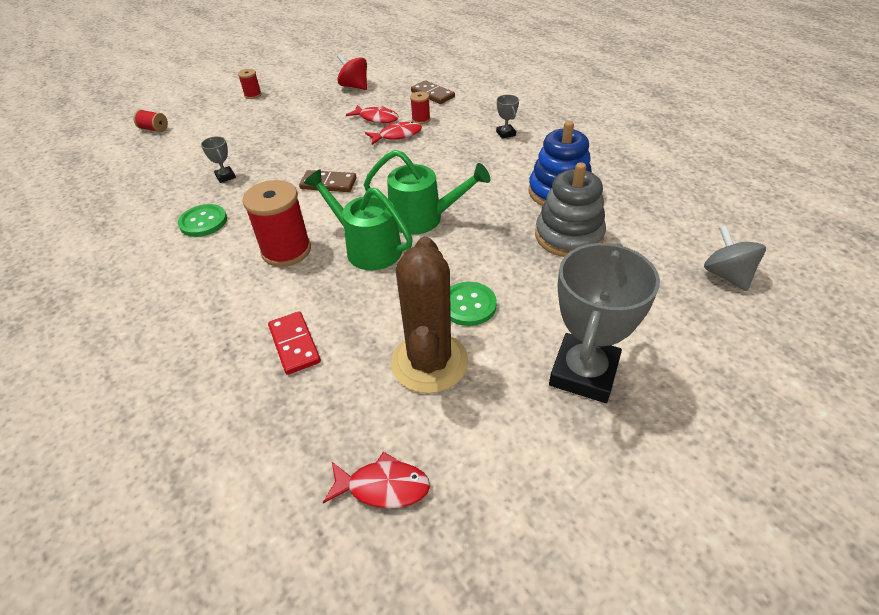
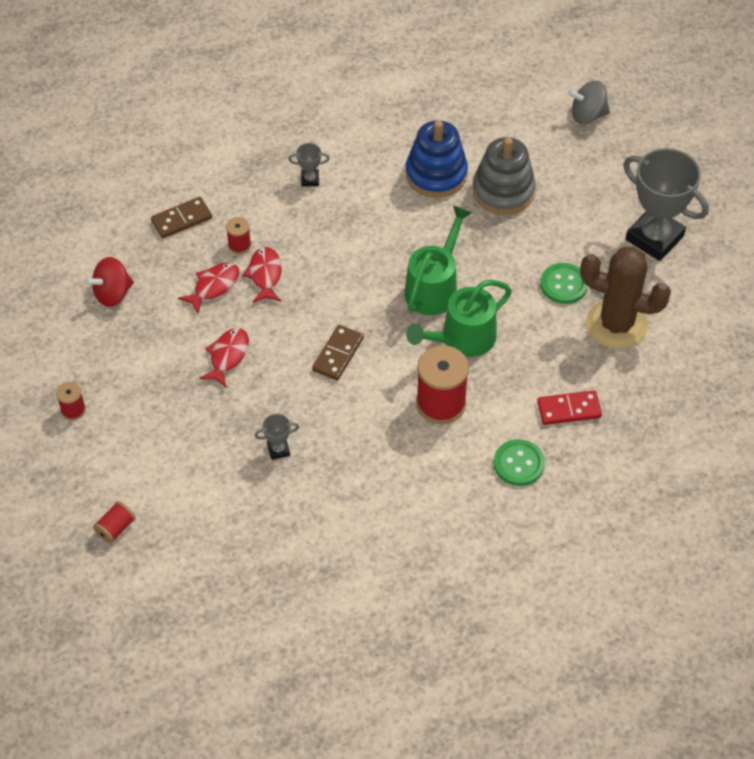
camera: 75 degrees left, 10 degrees up
(203, 222) = (362, 473): green button -> green button (519, 464)
(383, 487) = (713, 374): red fish -> red fish (228, 356)

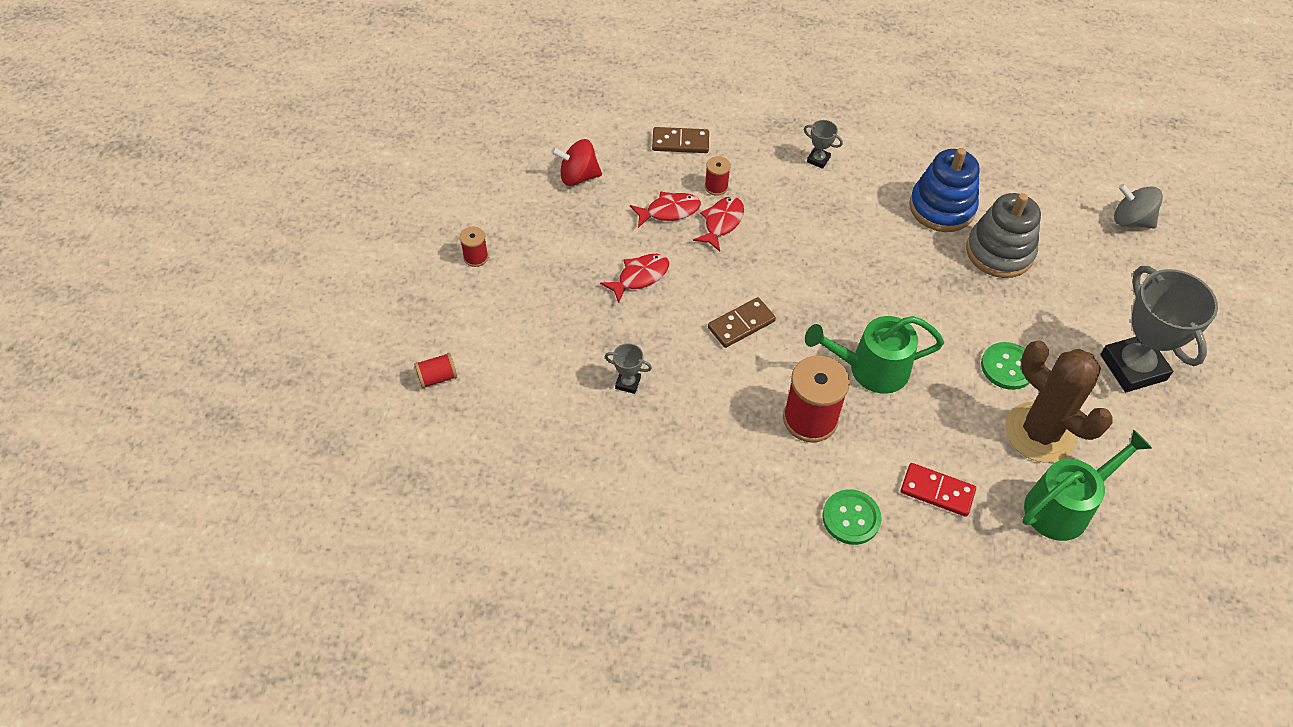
camera: 30 degrees right, 0 degrees up
(434, 287) = (874, 307): green watering can -> green watering can (1064, 506)

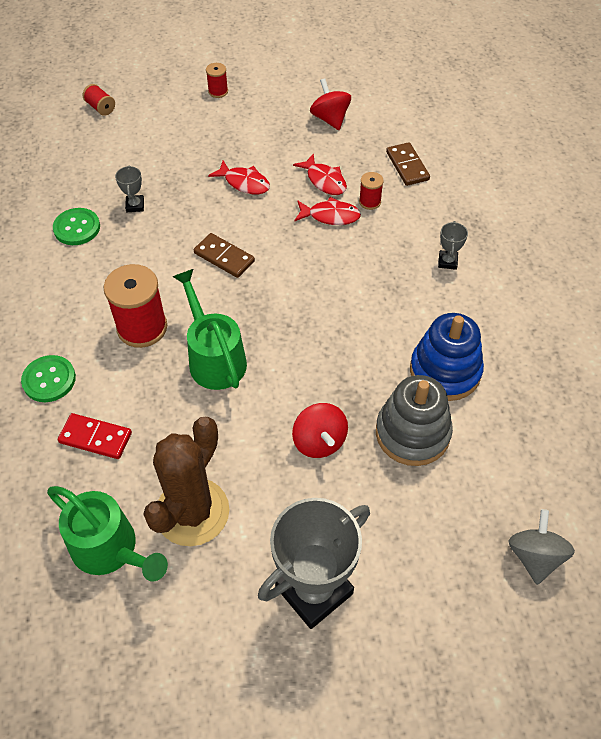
camera: 70 degrees right, 0 degrees up
(937, 491) = (95, 438): red domino -> red domino turned 75 degrees counterclockwise
(990, 318) = (319, 441): none -> red spinning top
(1007, 367) = (263, 468): green button -> green button (77, 228)

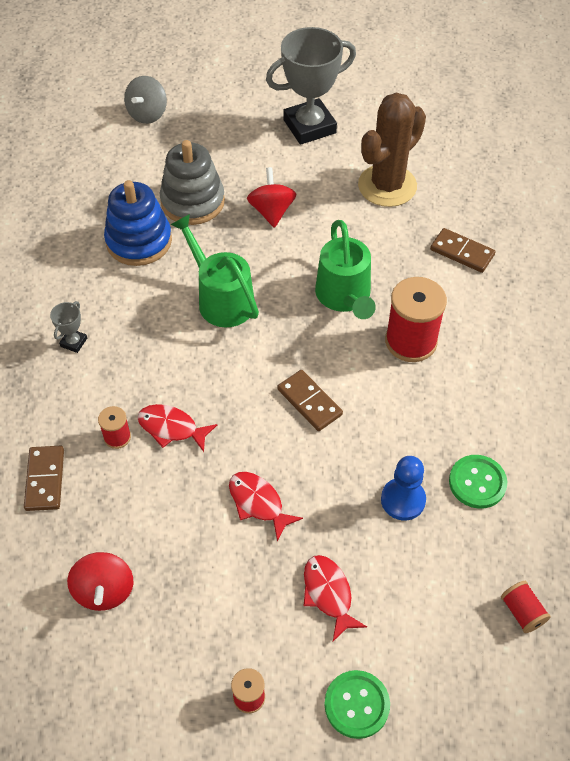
camera: 165 degrees left, 0 degrees up
(49, 380) = (505, 310): green button -> green button (356, 705)
(95, 438) = (462, 252): red domino -> brown domino
(100, 108) = (438, 707): red spool -> red spool (522, 612)
(111, 550) = (452, 175): green watering can -> green watering can (221, 298)
(135, 205) = (403, 500): grey trophy -> blue pawn
(324, 180) = (157, 482): red fish -> red fish (328, 594)

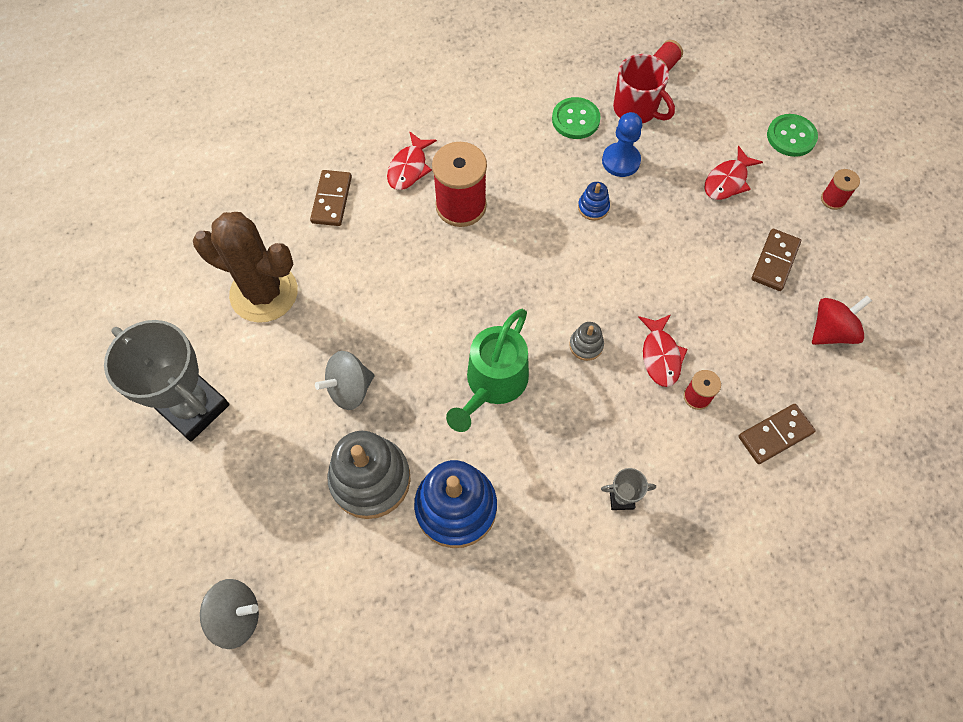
camera: 115 degrees left, 10 degrees up
(215, 376) = (586, 345): none -> grey stacking toy
(258, 503) = (686, 256): red fish -> red fish (409, 168)
(271, 211) = (349, 389): red spinning top -> grey spinning top
(309, 402) = (569, 258): brown domino -> brown domino (775, 261)
(345, 297) = (435, 275): green watering can -> none
(357, 448) = (593, 207): none -> blue stacking toy
(468, 550) = (636, 109): none -> red mug

